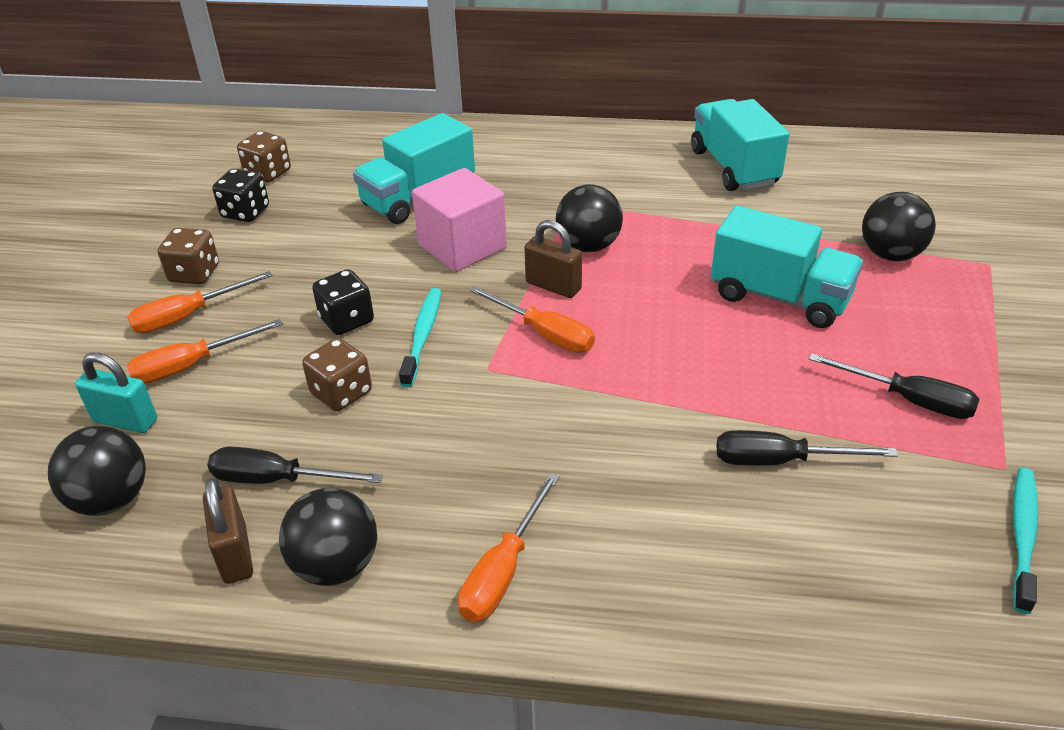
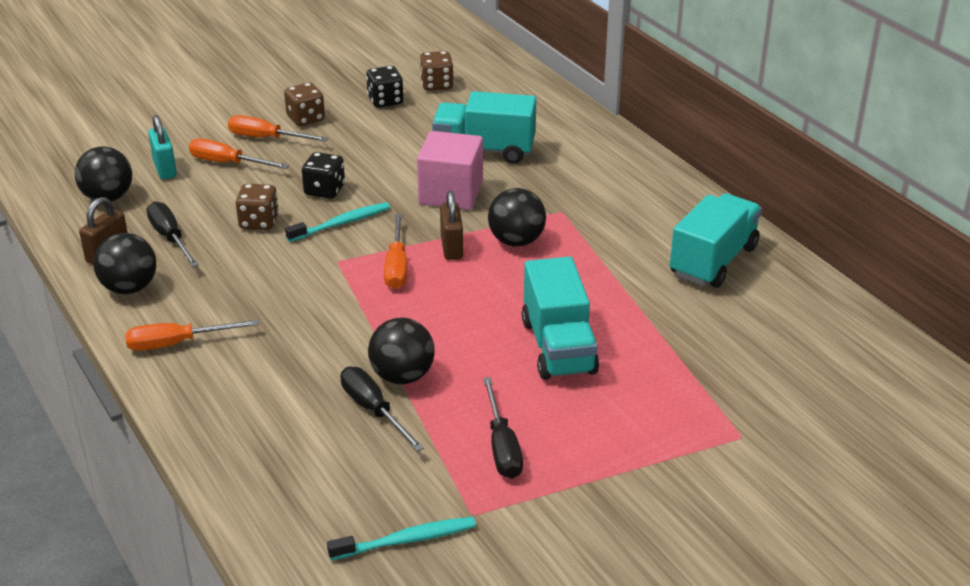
camera: 50 degrees right, 5 degrees down
(890, 254) = (686, 380): black ball -> black ball (402, 376)

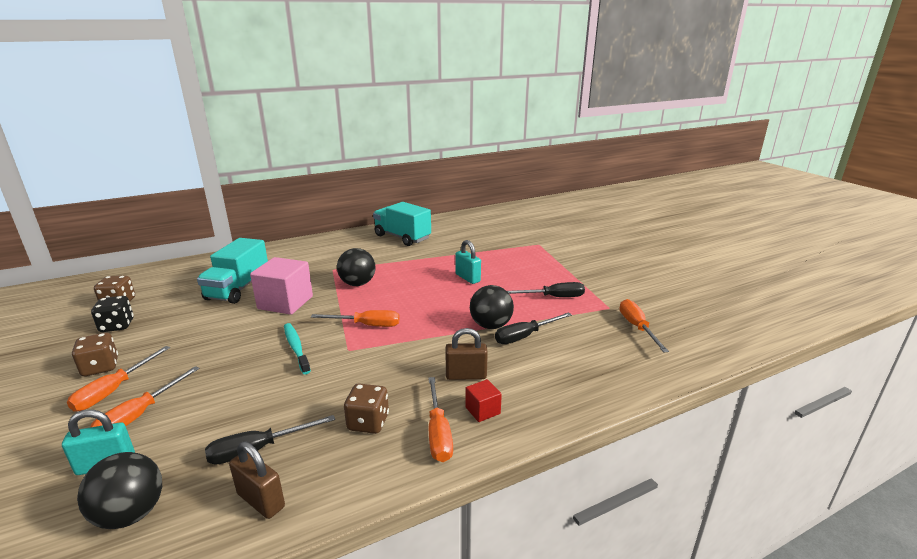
camera: 85 degrees left, 10 degrees down
(129, 288) = (337, 475): black ball -> none
(210, 374) = (482, 410): none -> red cube
(259, 222) = (266, 391): brown dice -> brown dice (368, 422)
(324, 190) = (239, 356): black dice -> none
(406, 540) = (637, 327): turquoise toothbrush -> orange screwdriver
(451, 247) = (353, 305): brown padlock -> brown padlock (466, 376)
(558, 347) = (467, 278): turquoise truck -> turquoise padlock

